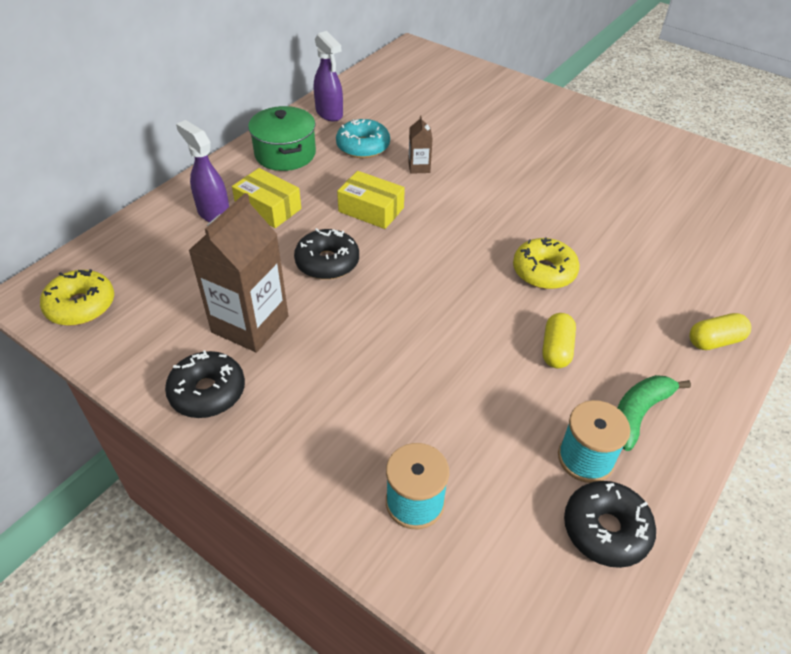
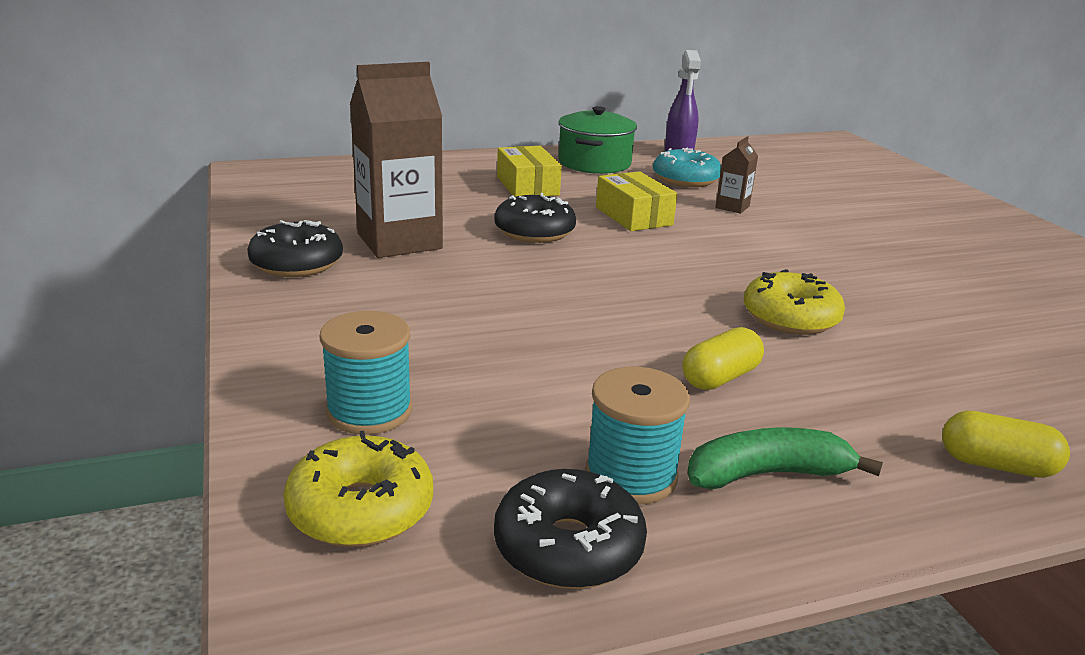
camera: 35 degrees right, 20 degrees down
(81, 306) = (280, 186): yellow donut -> yellow donut (361, 509)
(213, 213) = (471, 175): purple spray bottle -> none

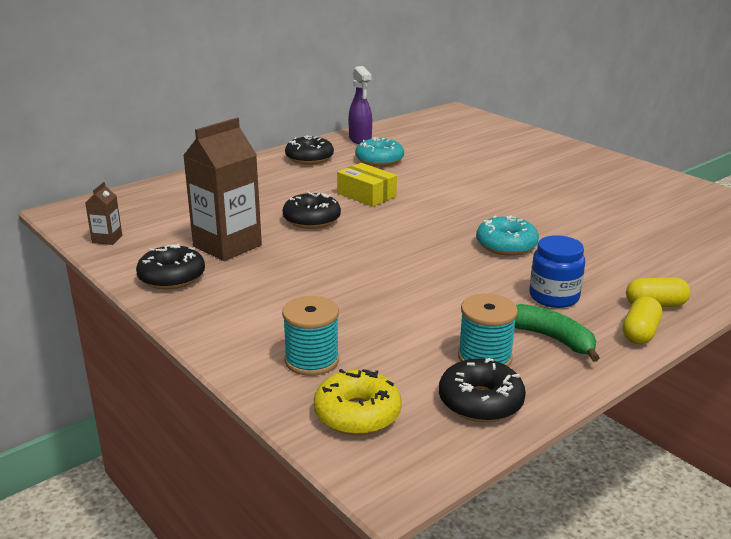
camera: 20 degrees left, 0 degrees up
(527, 186) = (278, 186): yellow box -> none
(594, 163) = (309, 158): green pot -> black donut
(720, 378) = (492, 291): yellow capsule -> yellow capsule (640, 333)
(732, 207) = (423, 176): brown carton -> brown carton (107, 239)
(767, 474) = (551, 338): green banana -> green banana turned 75 degrees clockwise
(790, 318) = (506, 245): yellow donut -> turquoise donut
(817, 409) = (554, 297): none -> blue jar

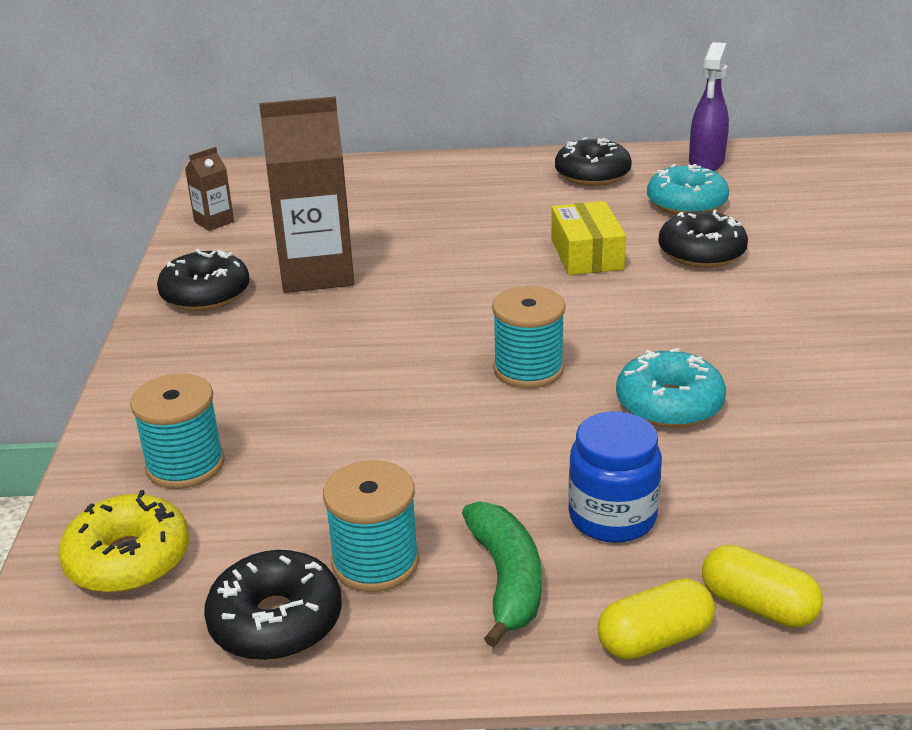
camera: 40 degrees right, 5 degrees up
(311, 220) = (462, 269): black donut -> black donut (701, 253)
(421, 253) = (528, 369): none -> turquoise spool

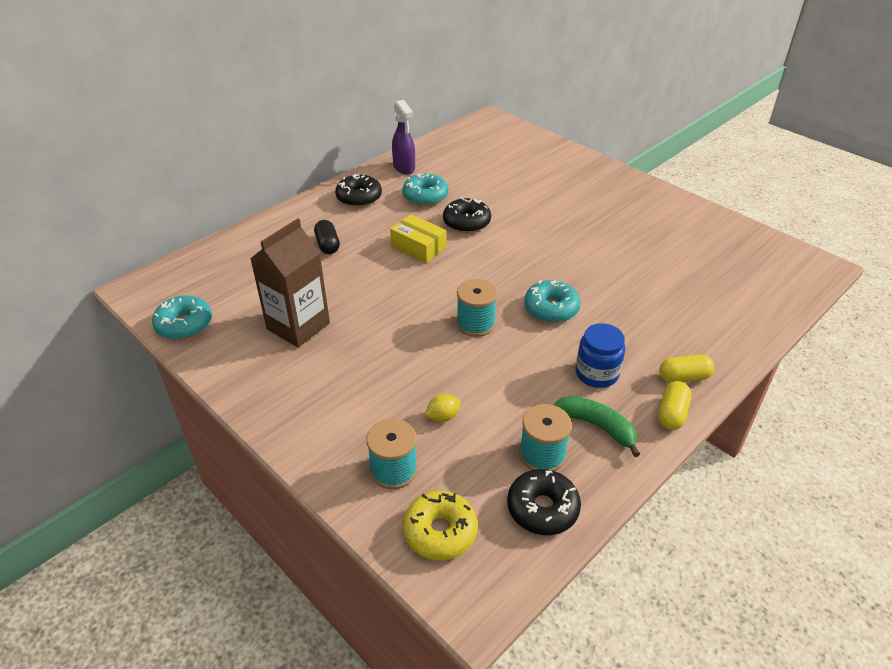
camera: 45 degrees left, 10 degrees up
(205, 294) = (253, 372): black donut -> none
(214, 222) = (184, 324): brown carton -> turquoise donut
(324, 445) = (442, 416): none -> yellow lemon
(475, 208) = (327, 245): none -> black capsule

